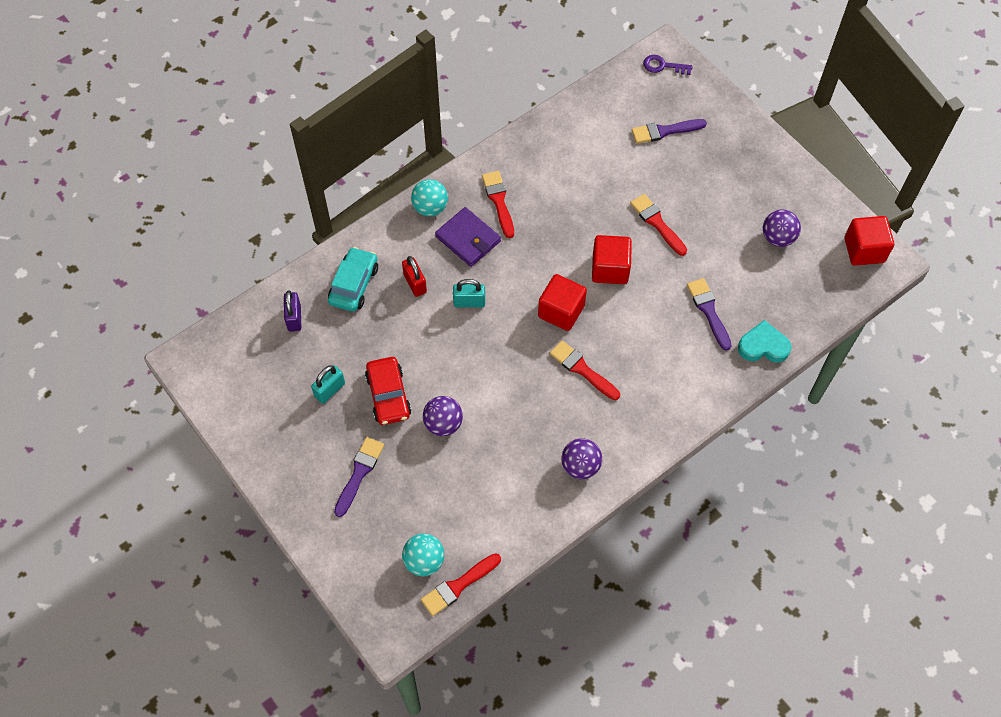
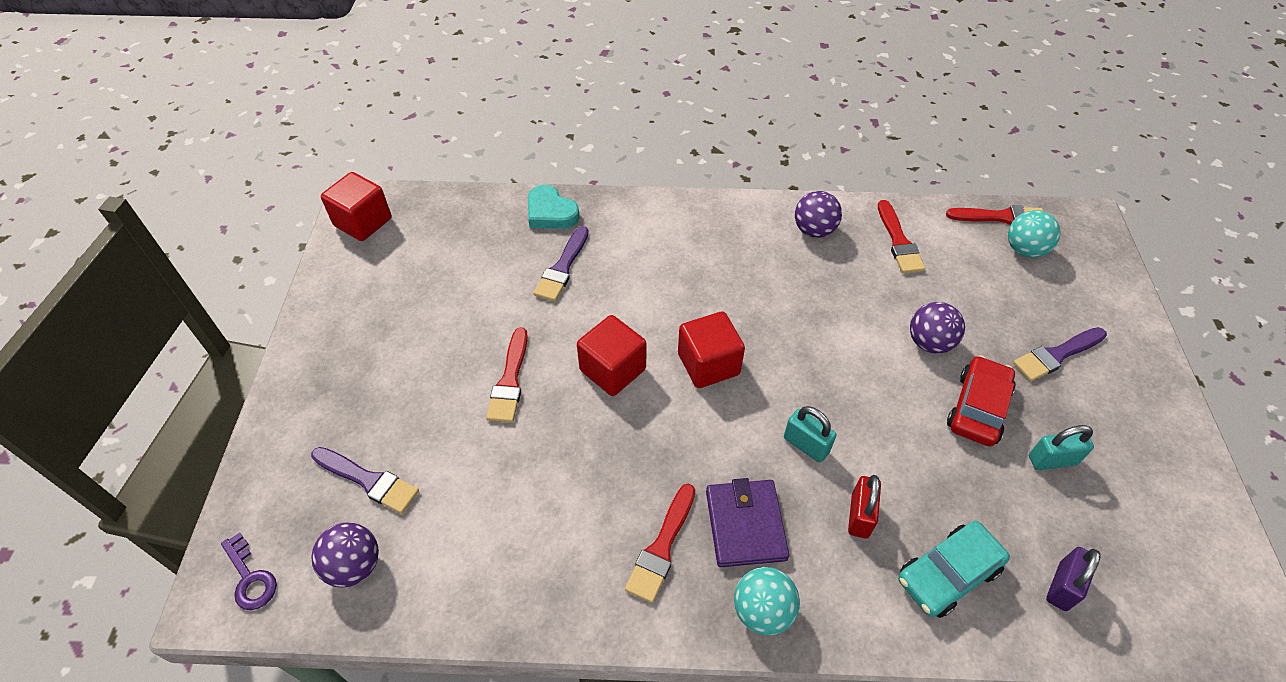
camera: 140 degrees left, 10 degrees down
(582, 369) = (739, 299): red brush -> red brush (899, 241)
(778, 238) = (417, 283): purple ball -> purple ball (354, 566)

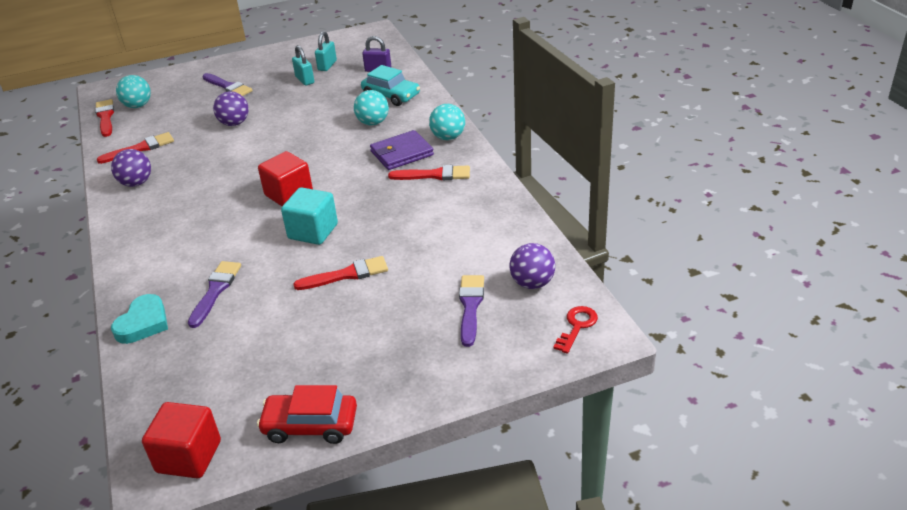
camera: 110 degrees left, 15 degrees down
(250, 578) = (577, 326): purple key -> red key
(562, 268) = (215, 291): purple brush -> purple brush turned 75 degrees counterclockwise
(612, 370) = (313, 231): red cube -> turquoise cube
(806, 445) = (335, 147): turquoise padlock -> turquoise padlock (327, 65)
(859, 515) = (373, 123): red padlock -> turquoise ball
(977, 408) = (279, 102): red car -> red car (310, 425)

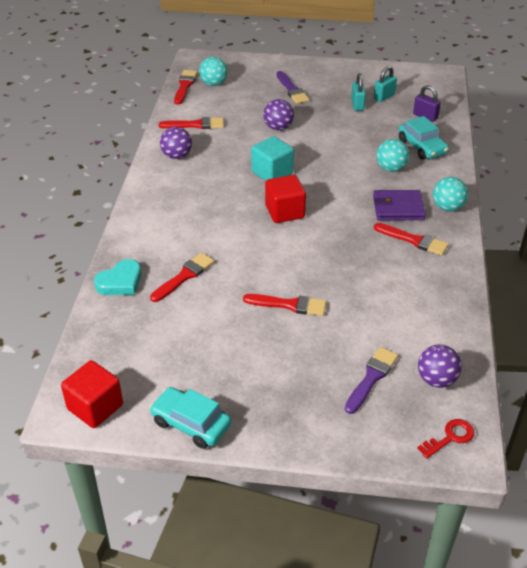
camera: 25 degrees right, 5 degrees up
(215, 291) = (184, 276): purple brush -> red brush
(310, 425) = (191, 423): red car -> turquoise car
(313, 231) = (285, 254): turquoise cube -> turquoise cube (272, 173)

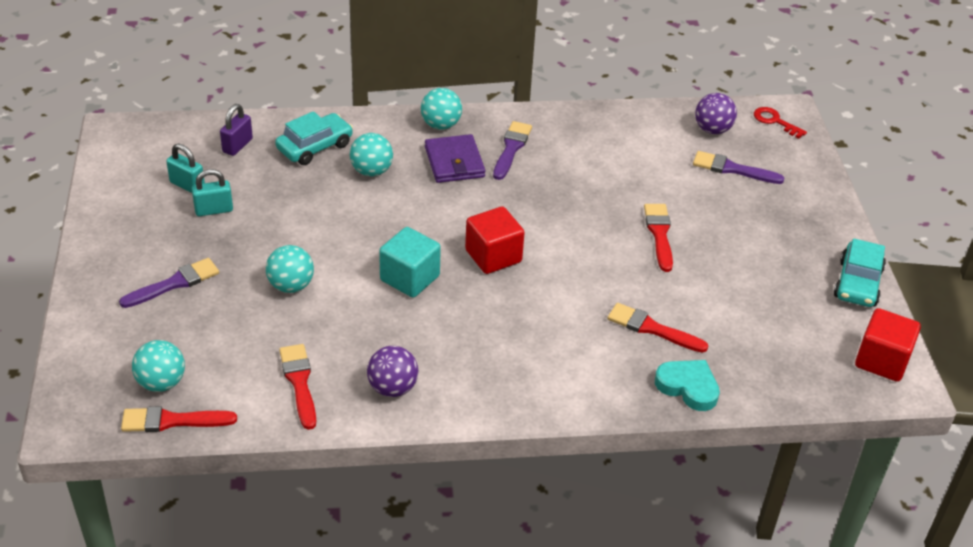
camera: 105 degrees left, 0 degrees up
(278, 127) = (291, 286): purple ball -> turquoise ball
(414, 240) = (511, 148): red brush -> purple brush

